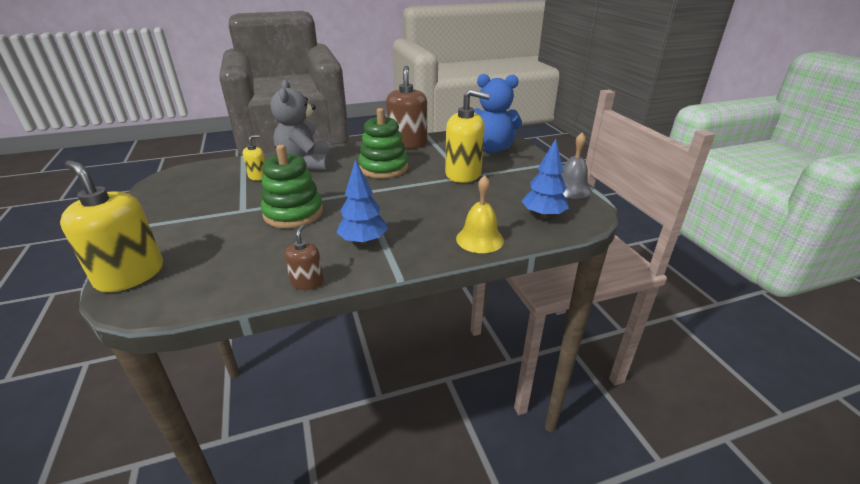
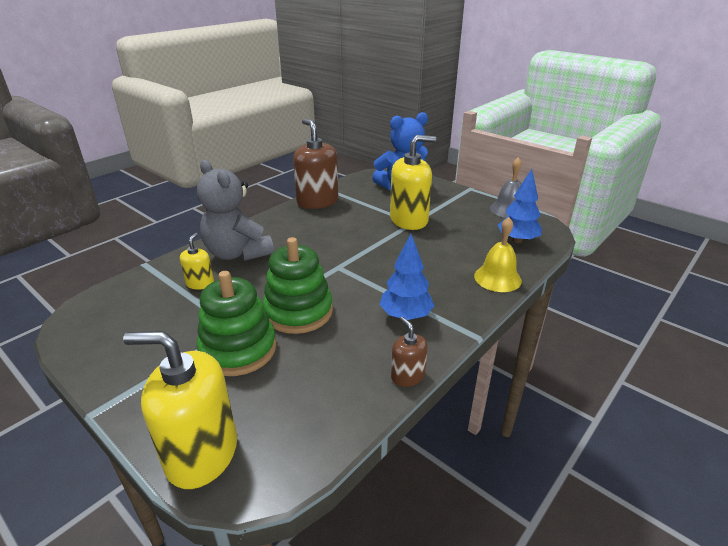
camera: 30 degrees left, 0 degrees up
(383, 168) = (327, 234): green stacking toy -> green stacking toy (238, 349)

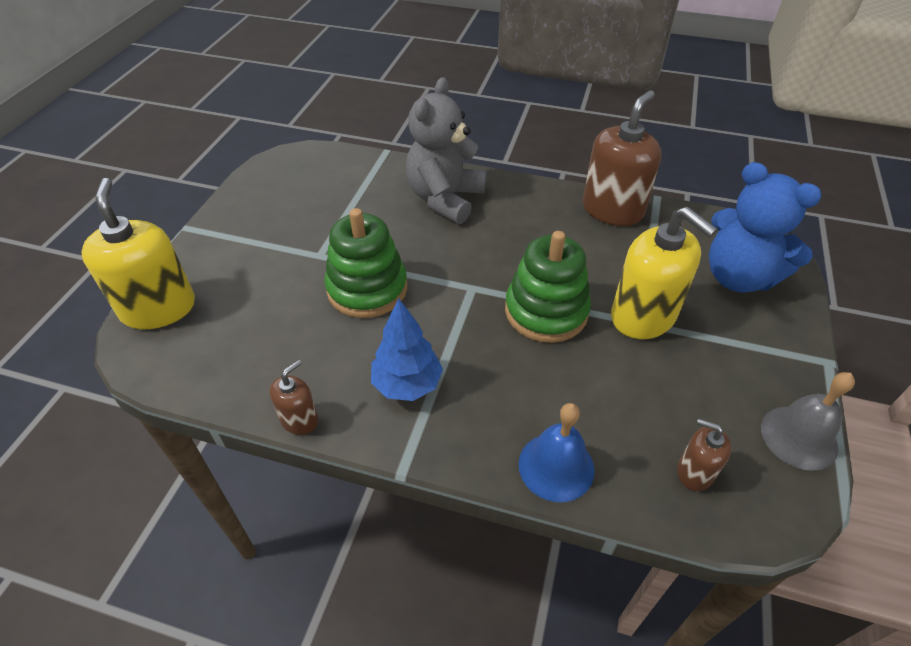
camera: 65 degrees right, 15 degrees up
(200, 283) = (376, 199): yellow soap dispenser -> none
(238, 349) = (289, 272): green stacking toy -> green stacking toy (546, 311)
(497, 278) = (556, 466): yellow bell -> blue bell
(517, 240) = (694, 472): blue tree -> brown soap dispenser

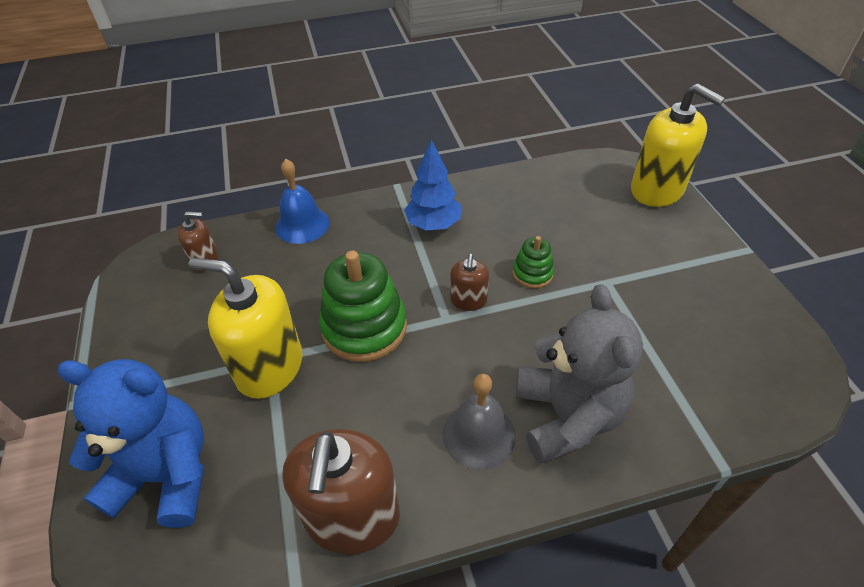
camera: 150 degrees right, 0 degrees up
(299, 419) = (481, 179): brown soap dispenser -> brown soap dispenser (468, 300)
(367, 289) = (532, 273): green stacking toy -> green stacking toy, size x0.51
(799, 437) = (121, 317): grey bell -> grey bell (479, 434)

